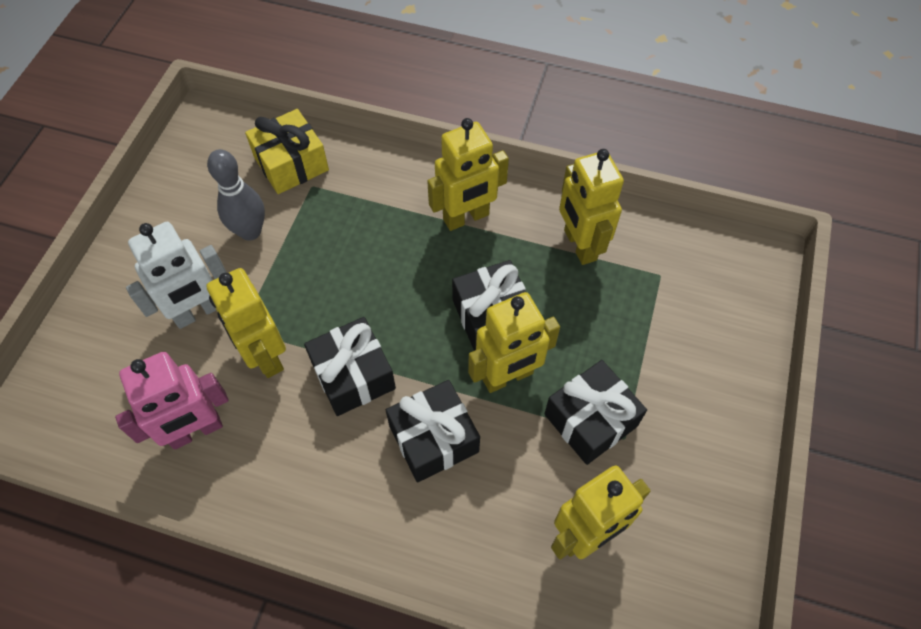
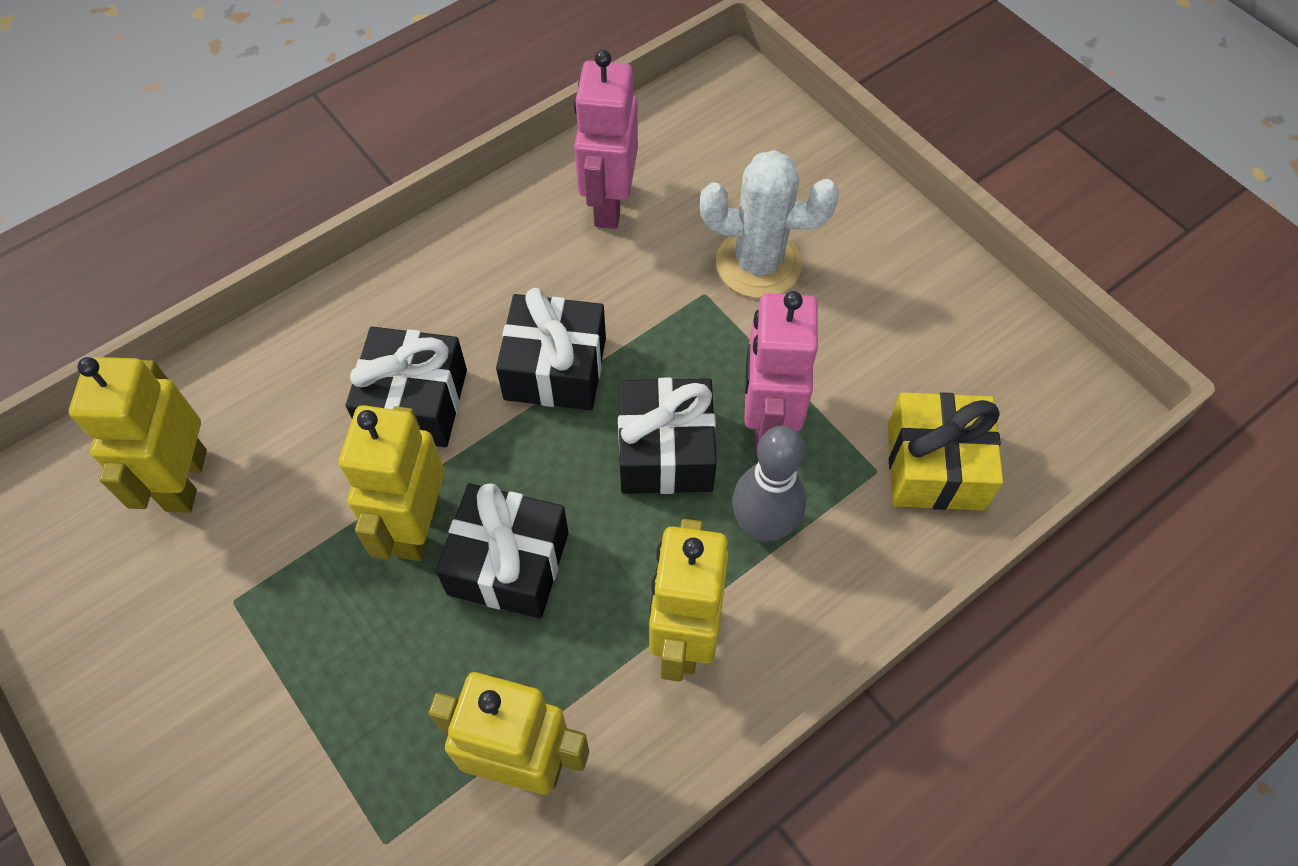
camera: 125 degrees right, 0 degrees up
(198, 312) = (758, 264): white robot -> white cactus
(250, 231) = (844, 365): grey bowling pin -> grey bowling pin (763, 526)
(265, 355) = (650, 299): yellow robot -> none
(315, 247) = (767, 422): none -> pink robot
(590, 420) = (286, 579): black gift -> black gift (665, 451)

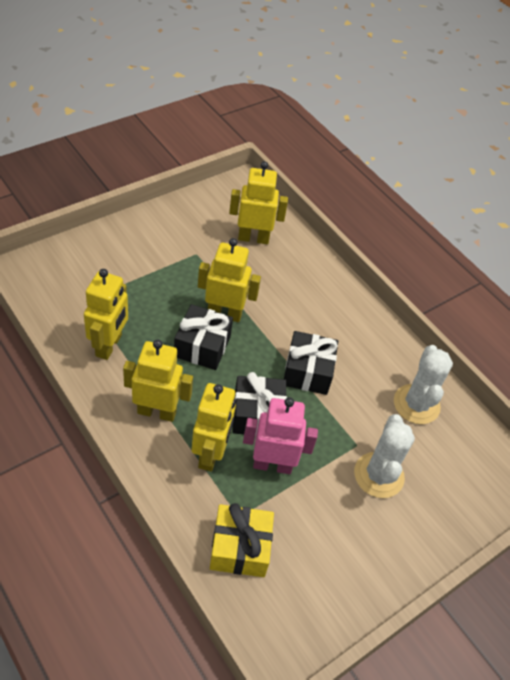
camera: 85 degrees right, 10 degrees down
(414, 402) = (289, 315): black gift -> none
(609, 204) = (416, 404): pink robot -> white cactus
(763, 526) = (210, 454): grey bowling pin -> yellow robot

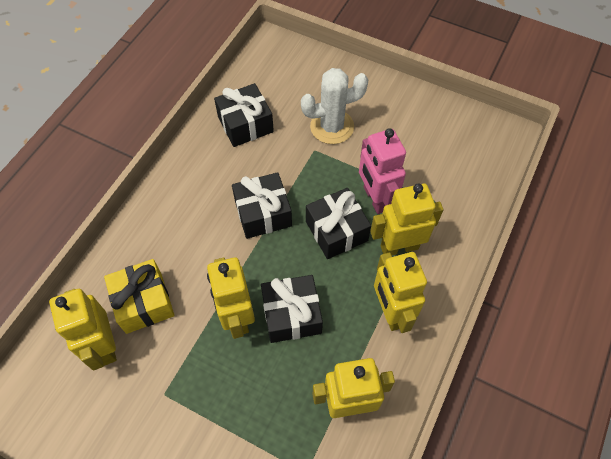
camera: 110 degrees left, 10 degrees up
(240, 548) = (458, 188): yellow gift -> yellow gift (144, 302)
(416, 404) = (245, 124): white cactus -> black gift

